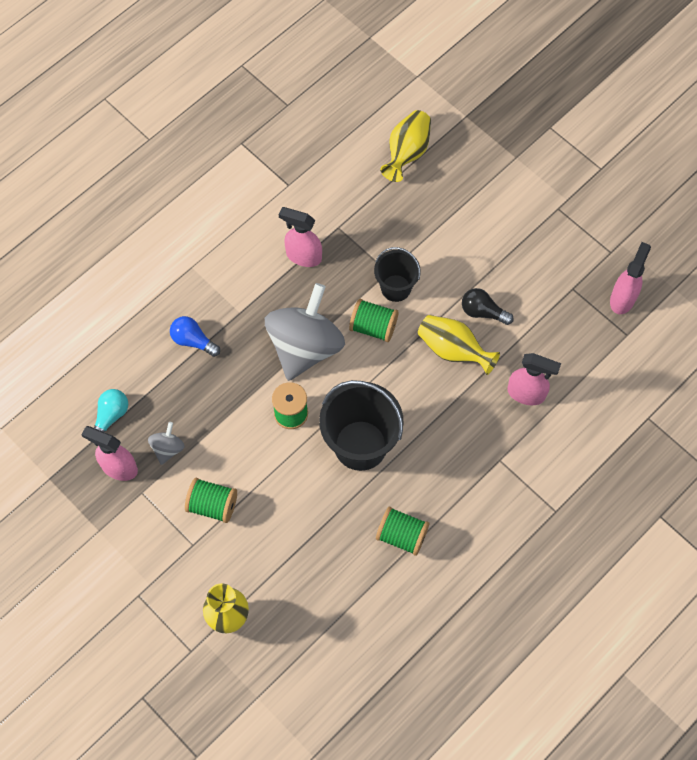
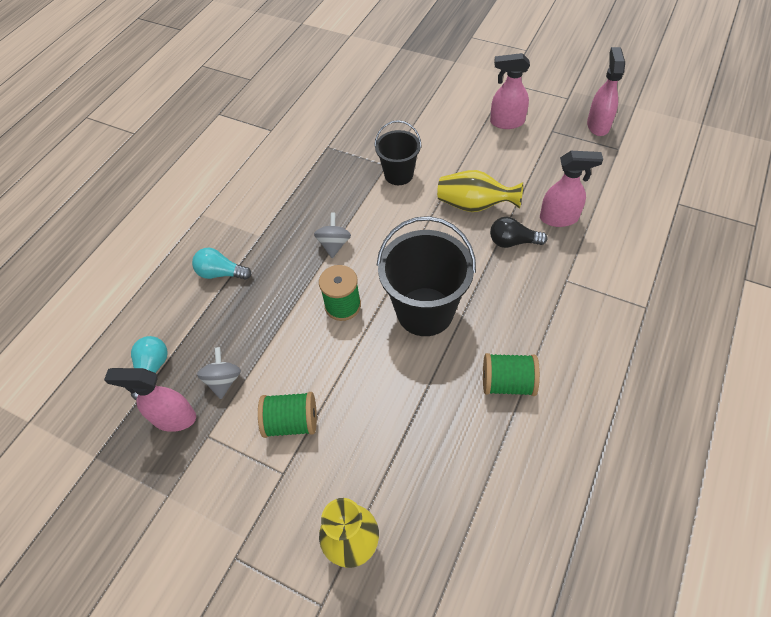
camera: 15 degrees left, 10 degrees down
(193, 341) = (221, 273): blue light bulb -> turquoise light bulb
(303, 256) = (304, 175): pink spray bottle -> pink spray bottle (506, 122)
(305, 347) = (334, 244): grey spinning top -> grey spinning top, size x0.43
(373, 327) = (392, 209): green spool -> none
(407, 153) = (364, 82): yellow vase -> none
(482, 312) = (485, 169): black light bulb -> black light bulb (512, 242)

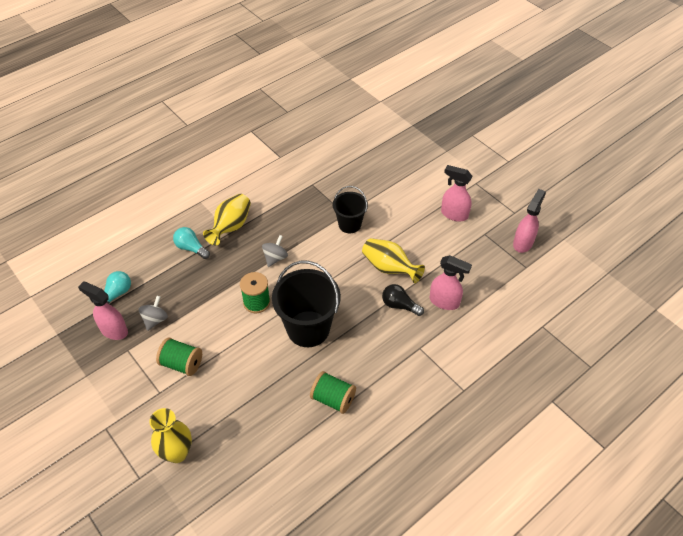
camera: 20 degrees right, 5 degrees down
(257, 229) = (231, 227): none -> yellow vase

